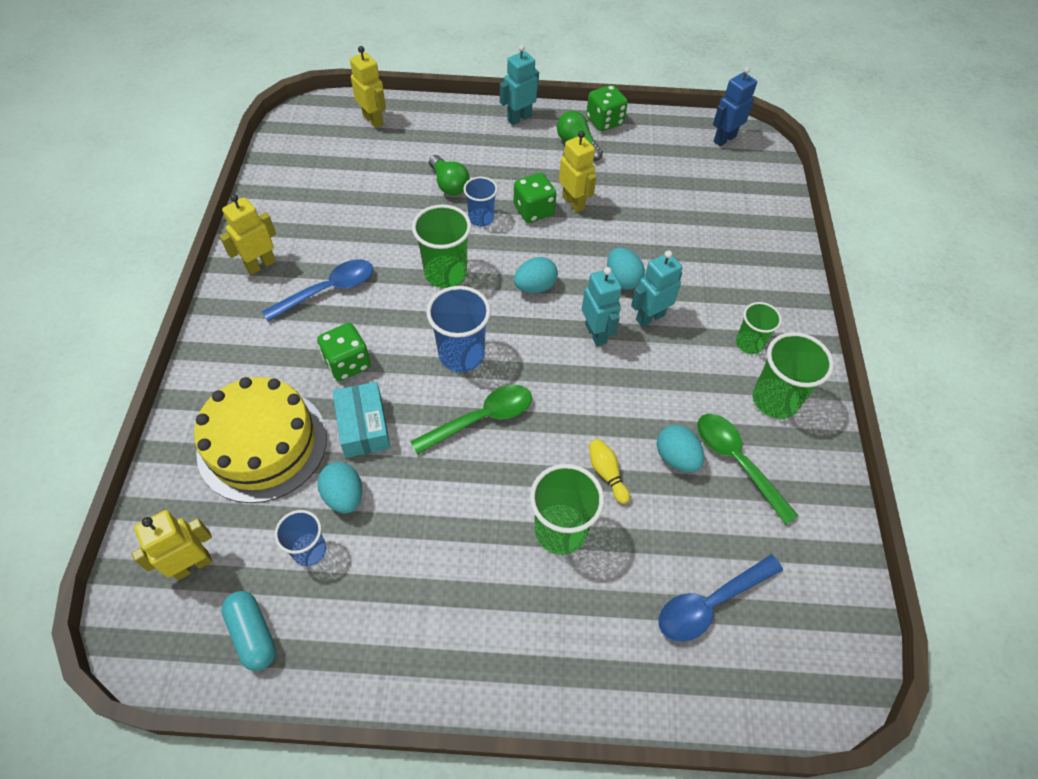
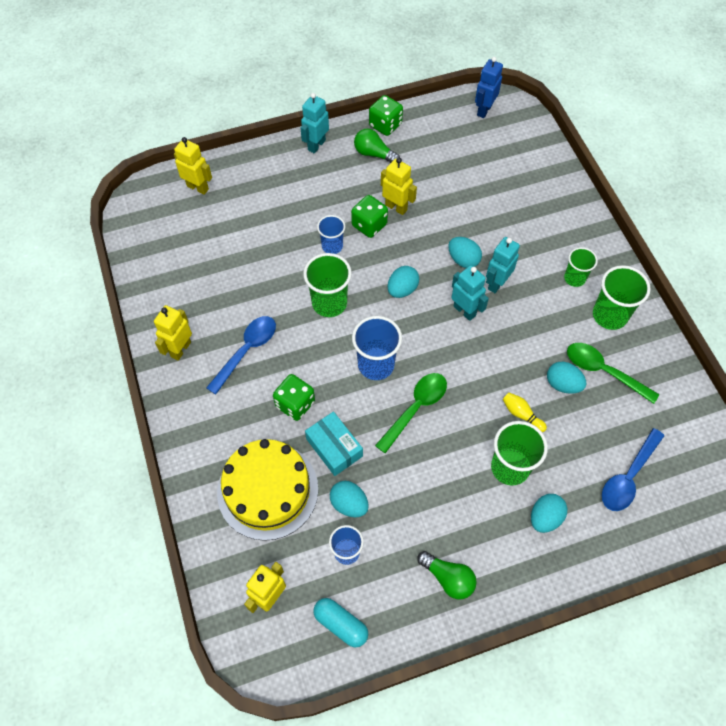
camera: 20 degrees left, 5 degrees up
(449, 184) = (291, 225): green light bulb -> green light bulb (448, 578)
(574, 610) = (545, 518): none -> turquoise egg

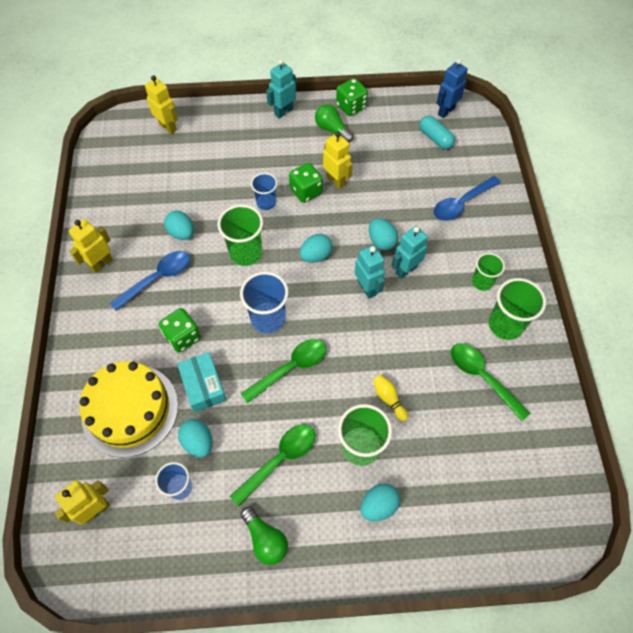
camera: 15 degrees right, 0 degrees up
(341, 624) = (150, 555): turquoise capsule -> turquoise capsule (435, 138)
(436, 499) = (280, 459): none -> green spoon
(562, 384) = (438, 380): turquoise egg -> turquoise egg (182, 233)
(628, 477) = (474, 487): blue spoon -> blue spoon (461, 204)

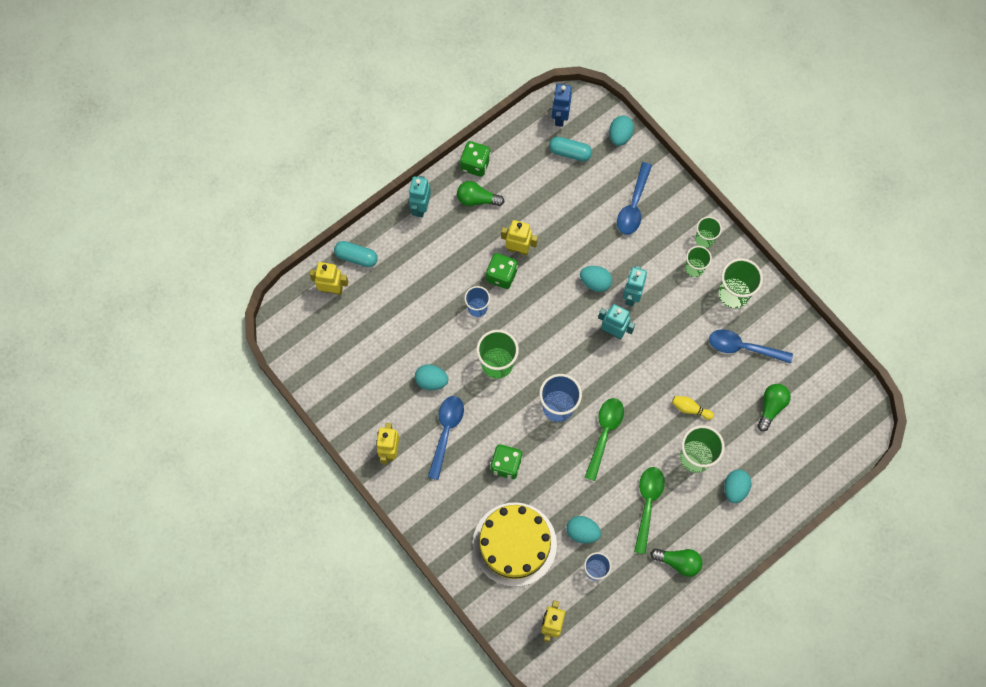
camera: 35 degrees left, 10 degrees up
(203, 386) = (552, 490): turquoise box -> none
(205, 117) = (356, 257): none -> turquoise capsule
(316, 256) = (554, 329): turquoise egg -> turquoise egg (620, 136)
(473, 450) = (771, 407): none -> green light bulb
(482, 377) = (743, 347): green spoon -> blue spoon
(508, 264) = (704, 239): none -> green cup

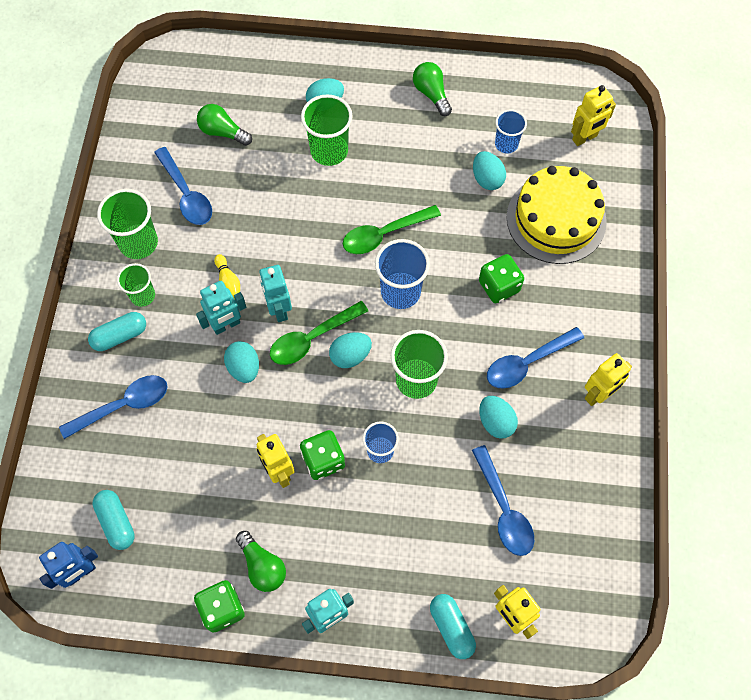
camera: 135 degrees left, 5 degrees down
(383, 338) = (504, 509): none -> blue spoon
(620, 136) = (49, 489): turquoise egg -> turquoise egg (350, 356)
(647, 504) = (409, 152): green spoon -> green spoon (312, 339)
(679, 236) = (120, 336): none -> turquoise capsule
(690, 409) = (289, 189): yellow bowling pin -> yellow bowling pin (228, 282)
(704, 239) = (102, 312): green cup -> none
(771, 407) = (223, 132): green light bulb -> green light bulb turned 45 degrees clockwise

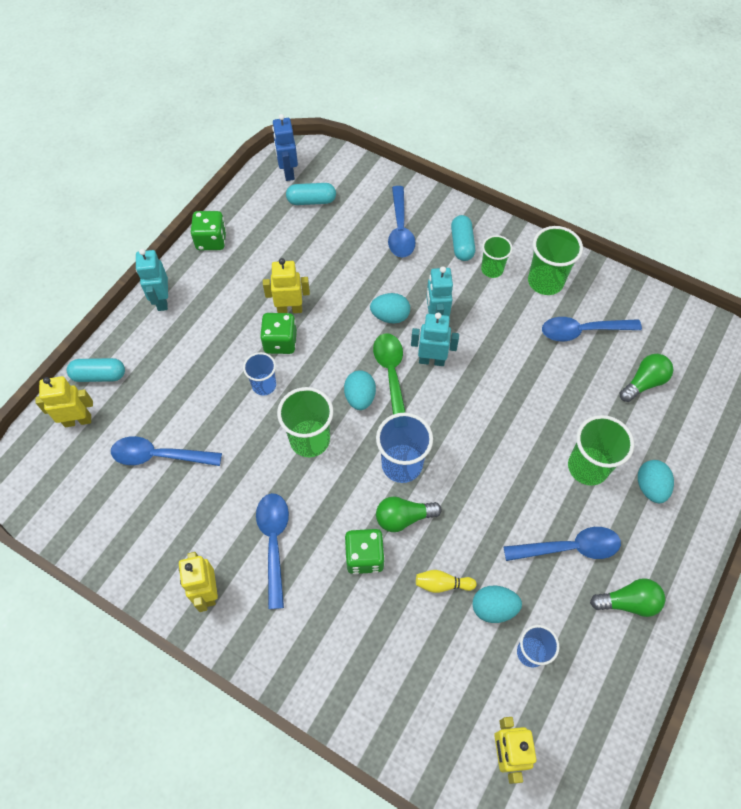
camera: 115 degrees right, 5 degrees down
(228, 282) = (476, 332): yellow bowling pin -> yellow bowling pin (442, 584)
(262, 566) = (225, 274): green light bulb -> green light bulb (403, 518)
(384, 234) = (470, 476): green spoon -> none
(408, 143) = (569, 547): none -> blue spoon
(495, 422) = (235, 486): turquoise egg -> none
(556, 219) = (413, 657): yellow cake -> none

